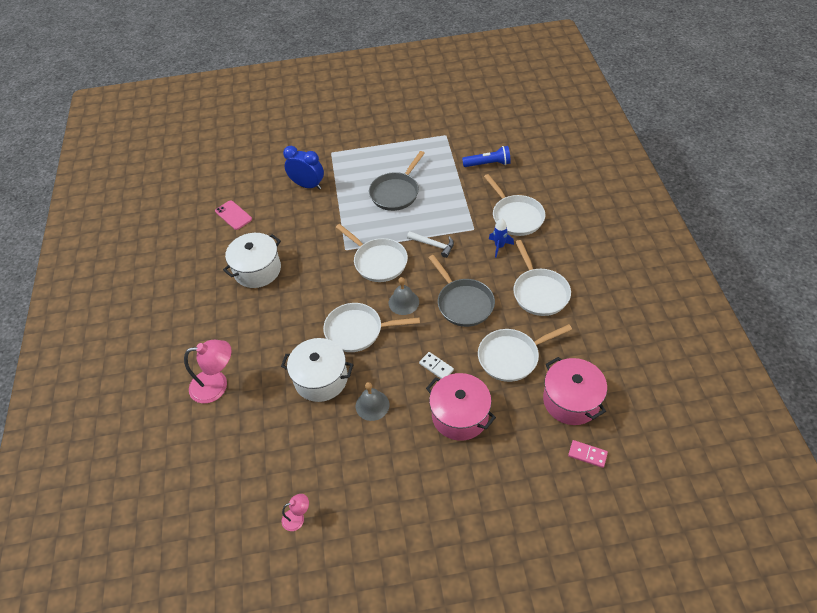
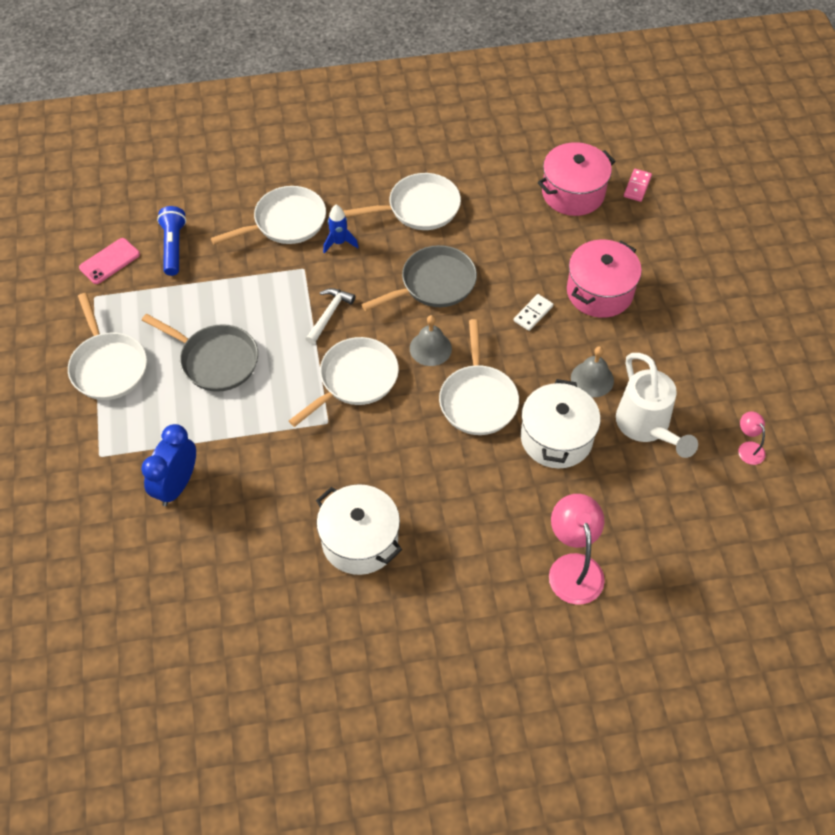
camera: 95 degrees left, 5 degrees up
(233, 215) = (232, 595): pink phone -> pink phone (109, 261)
(325, 441) = (646, 427): none -> white watering can
(512, 357) = (516, 240): white pan -> white pan (108, 366)

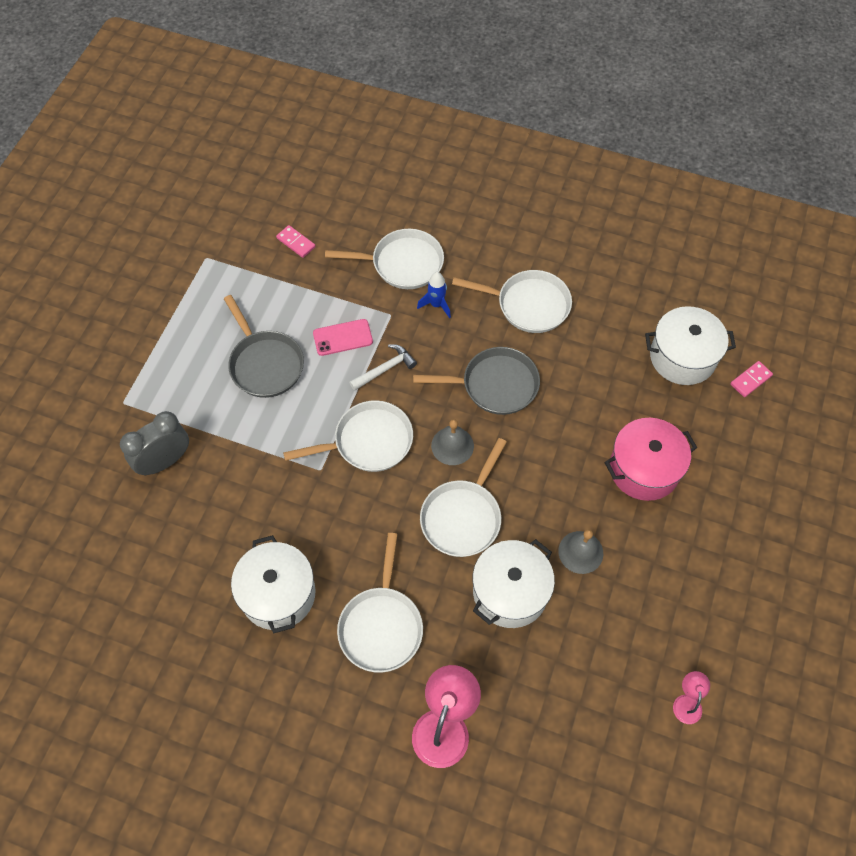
camera: 30 degrees right, 5 degrees up
(108, 366) = (178, 326): white pan -> white pan (381, 625)
(109, 261) = (237, 231): pink phone -> pink phone (343, 337)
(173, 247) = (296, 242): blue flashlight -> pink domino
(177, 485) = (165, 461): blue clock -> grey clock
(533, 313) = (567, 459): white domino -> none
(573, 193) = (682, 357): pink pot -> white pot
(646, 427) = (601, 627): white watering can -> none

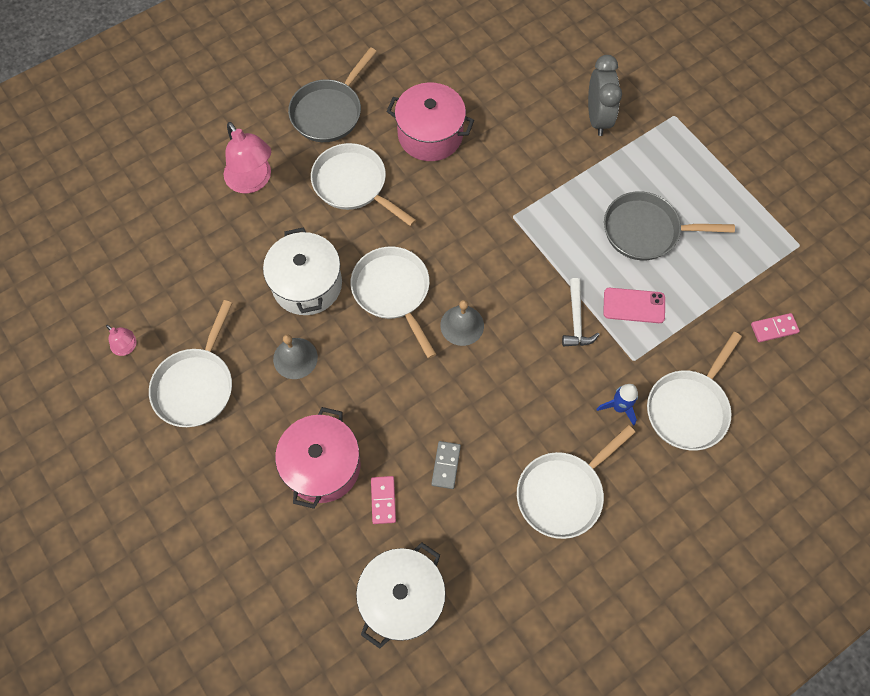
camera: 125 degrees right, 5 degrees up
(278, 594) = (430, 135): white pot -> pink pot
(343, 337) = (634, 305): pink phone -> pink phone turned 75 degrees clockwise
(368, 442) = (513, 264): white pan -> white pan (196, 385)
(494, 385) = (496, 399): grey pan -> grey pan (329, 111)
(572, 387) = (446, 465): none -> grey domino
(750, 380) = (329, 646): pink domino -> pink domino (383, 500)

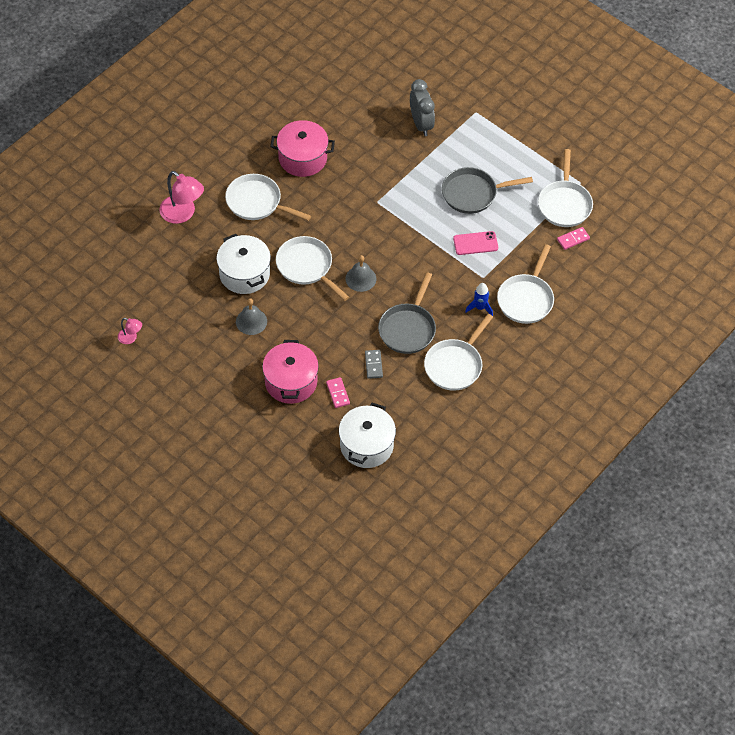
camera: 15 degrees left, 10 degrees down
(196, 385) = (188, 351): white pan -> white pan (564, 204)
(329, 111) = (223, 156): grey pan -> grey pan (408, 328)
(576, 320) = (438, 260): white hammer -> none

